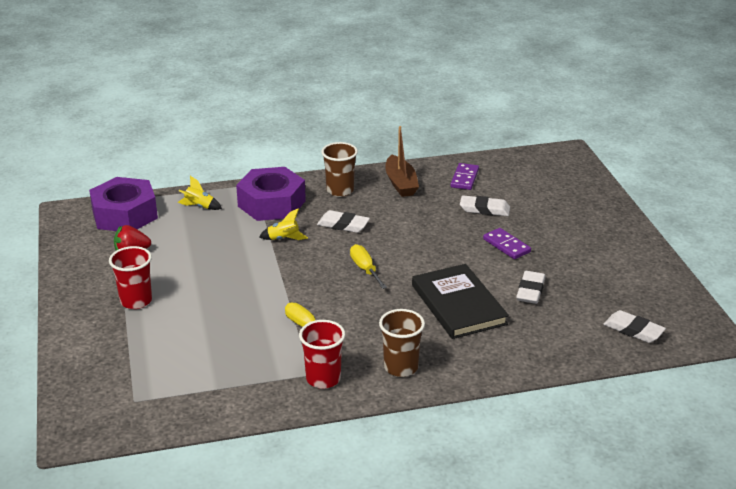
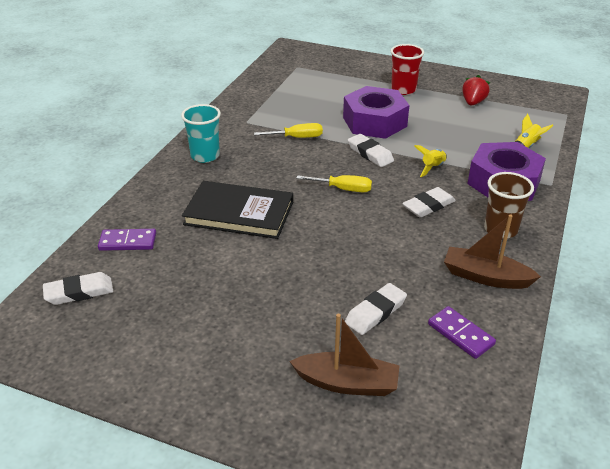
camera: 125 degrees right, 5 degrees up
(125, 215) = (538, 113): purple nut -> purple nut (374, 122)
(323, 379) = (235, 125): red cup -> none
(401, 367) = (205, 156): brown cup -> turquoise cup
(506, 245) = (291, 289): purple domino -> purple domino (128, 242)
(530, 291) = (207, 263): white eraser -> white eraser (370, 154)
(550, 200) = (347, 383): none -> brown boat

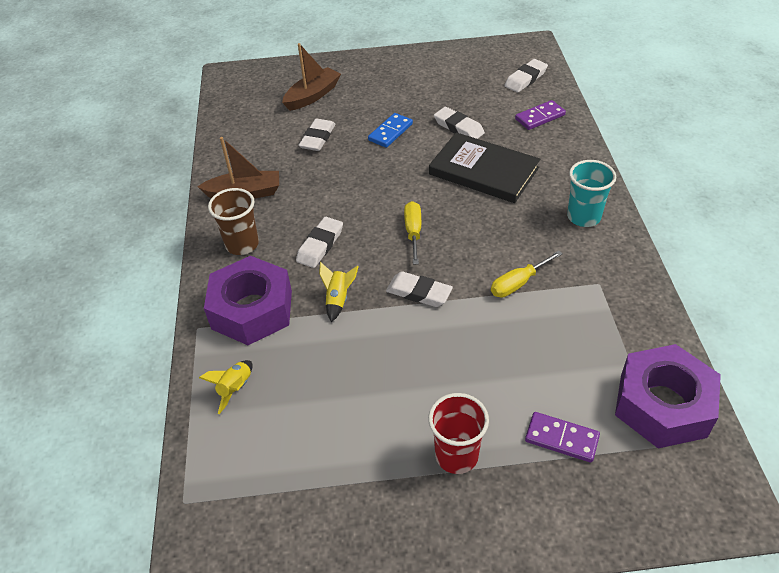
camera: 155 degrees right, 10 degrees up
(215, 263) = (458, 127): none -> white eraser
(239, 213) = (483, 171): black book -> black book turned 45 degrees clockwise
(289, 286) = (390, 132): none -> blue domino
(343, 189) = (413, 232): yellow screwdriver -> yellow screwdriver turned 105 degrees clockwise
(347, 383) = (312, 96): brown boat -> brown boat turned 150 degrees clockwise
(374, 122) = (450, 354): purple nut -> purple nut (662, 405)
(460, 334) = (252, 146): purple domino -> purple domino (561, 439)
(473, 102) = (336, 468): red strawberry -> none

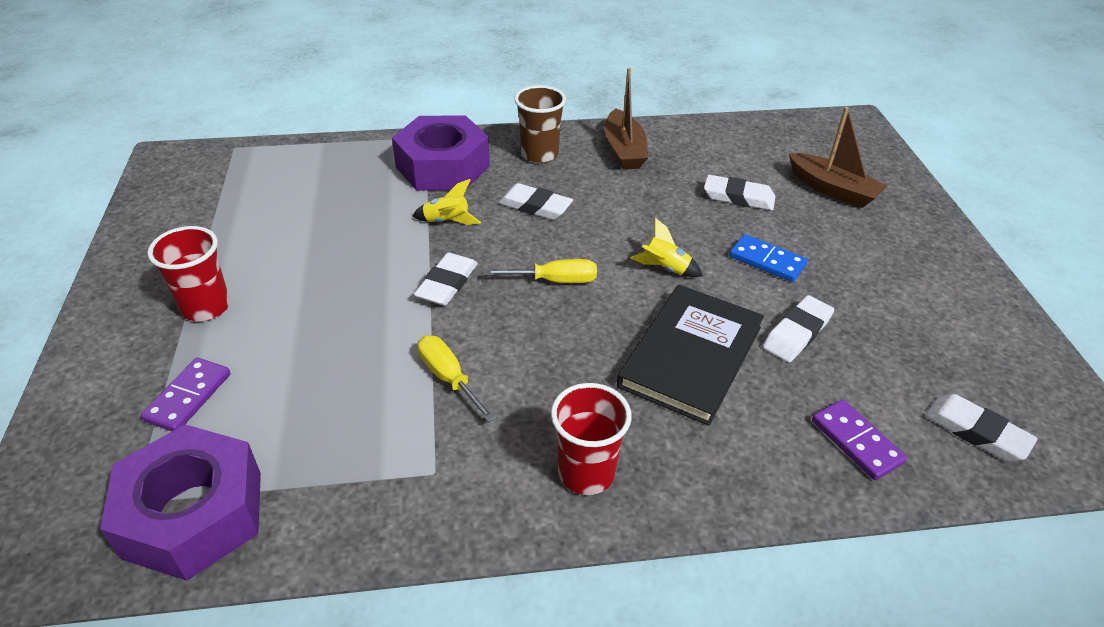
camera: 85 degrees right, 5 degrees down
(235, 389) = (344, 164): yellow rocket -> yellow rocket (665, 269)
(583, 217) = (586, 473): turquoise cup -> red cup

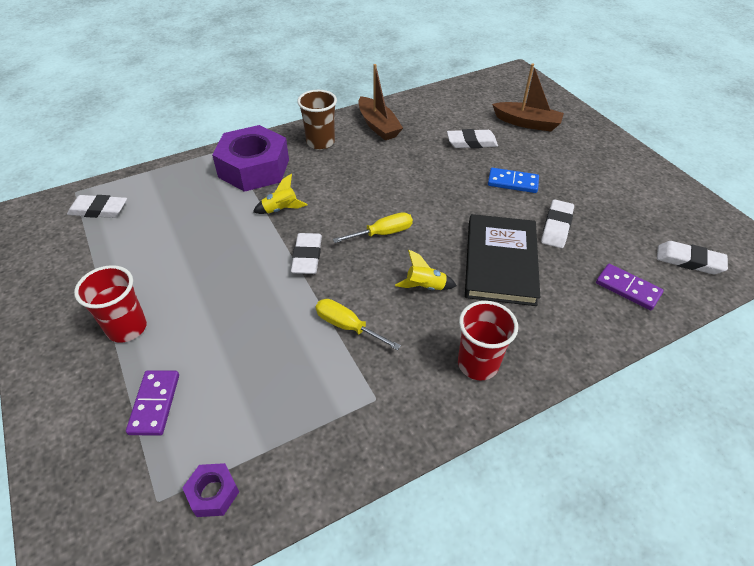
camera: 20 degrees left, 5 degrees up
(193, 514) = (213, 493): purple nut -> purple nut, size x0.44
(535, 206) = (338, 182): white eraser -> white eraser (99, 210)
(665, 269) = (451, 205): yellow rocket -> yellow rocket (425, 287)

